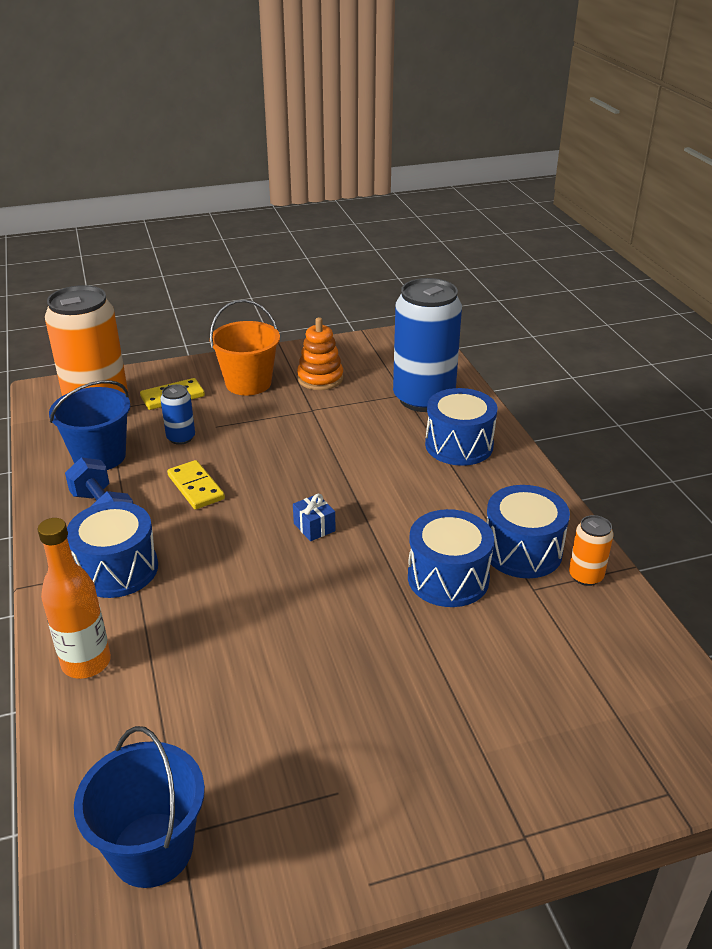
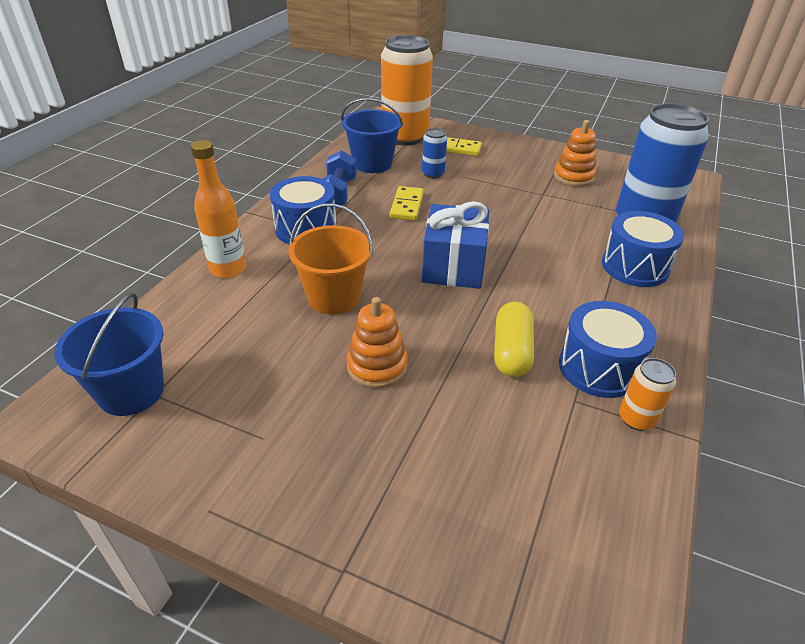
camera: 40 degrees right, 5 degrees up
(248, 383) = (517, 160): orange bucket -> orange bucket (334, 297)
(314, 527) = (453, 266): blue gift -> blue gift, size x2.26
(358, 662) = (377, 366): none -> orange stacking toy
(448, 578) = (511, 351): blue drum -> yellow capsule

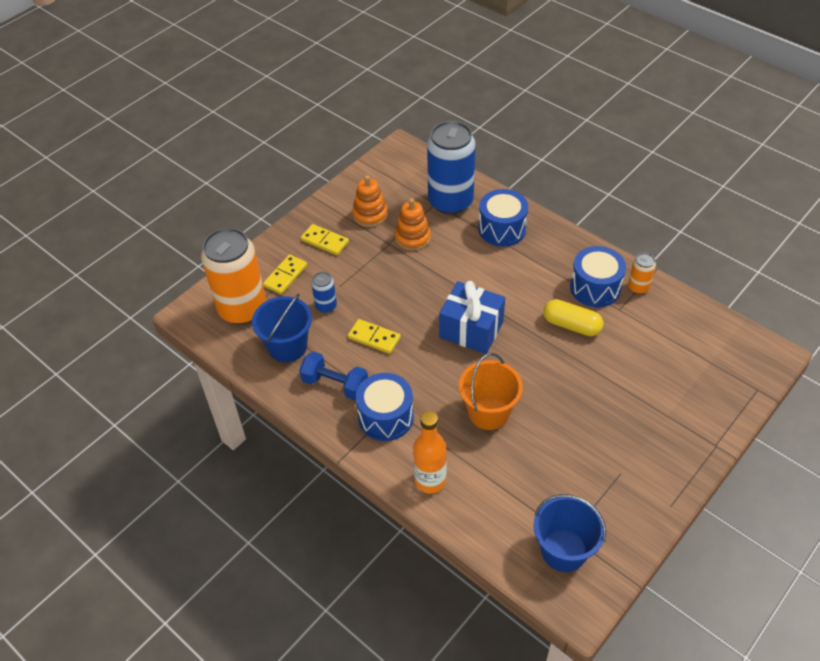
camera: 70 degrees left, 10 degrees up
(377, 366) = (569, 400): orange stacking toy -> orange stacking toy (412, 238)
(516, 159) = (325, 241): none -> yellow domino

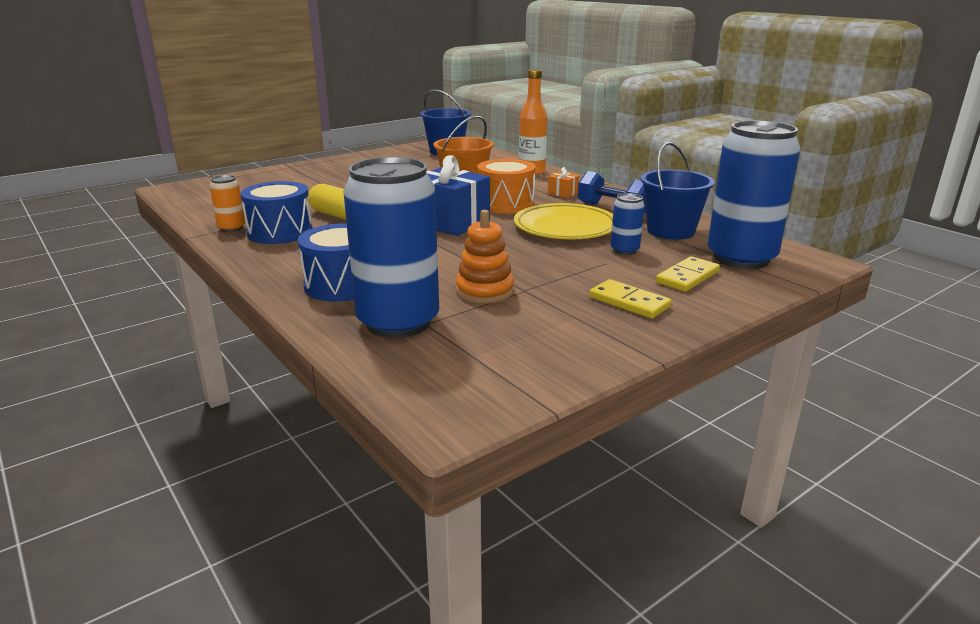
camera: 170 degrees left, 25 degrees down
(242, 309) = (741, 258): orange can -> blue can
(370, 215) = (547, 322): orange stacking toy -> none
(374, 338) = (565, 227): yellow domino -> yellow plate
(386, 417) = (563, 193): blue drum -> orange gift
(435, 378) = (506, 204): none -> orange drum

